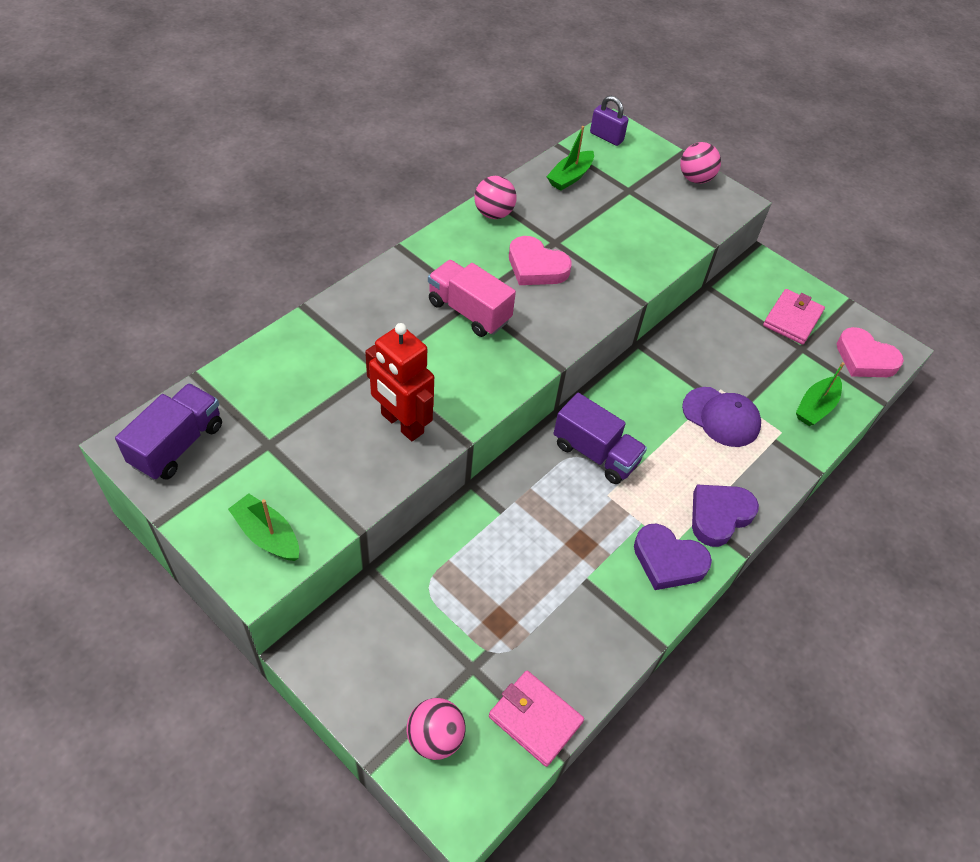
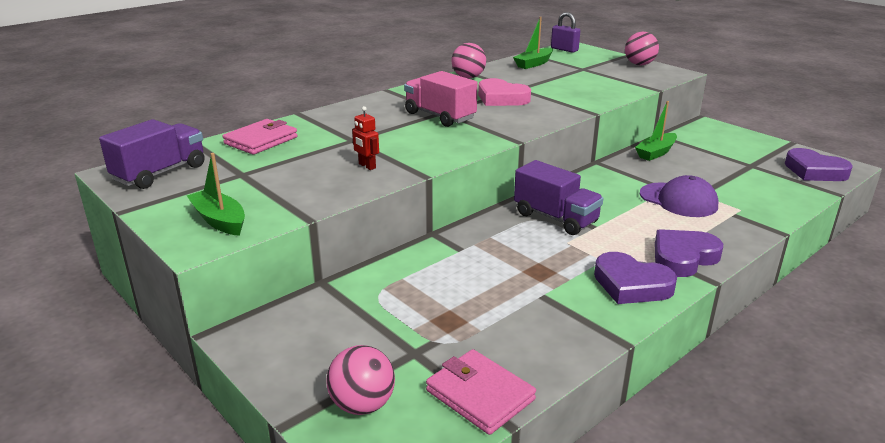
camera: 10 degrees right, 25 degrees down
(402, 424) = (367, 166): red robot -> red robot, size x0.46
(792, 319) = (739, 151): pink wallet -> pink wallet (261, 140)
(815, 407) = (772, 196): green boat -> green boat (656, 153)
(864, 358) = (814, 171): pink heart -> purple heart

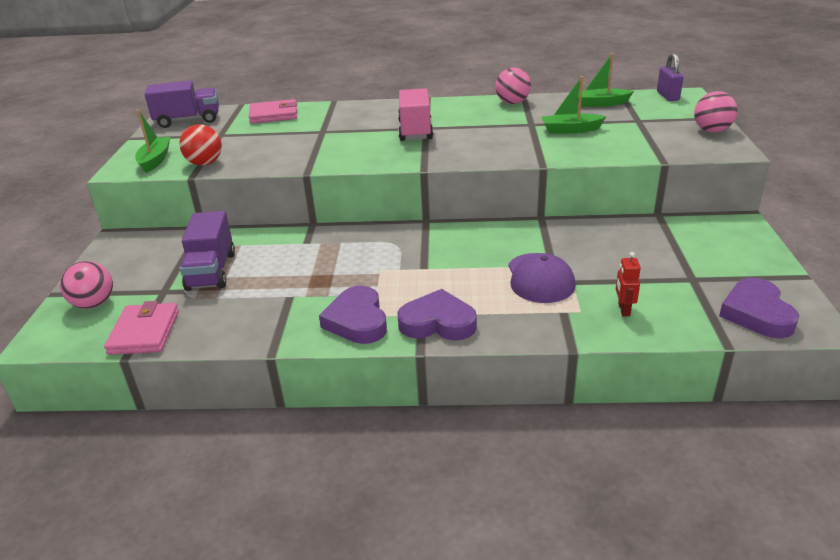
camera: 45 degrees right, 5 degrees up
(293, 203) = (205, 163): none -> red ball
(367, 166) = (290, 153): red robot -> red robot (623, 310)
(501, 98) = (496, 129): pink heart -> none
(555, 218) = (410, 249): purple truck -> purple truck (211, 271)
(656, 153) = (616, 230): green boat -> green boat (570, 130)

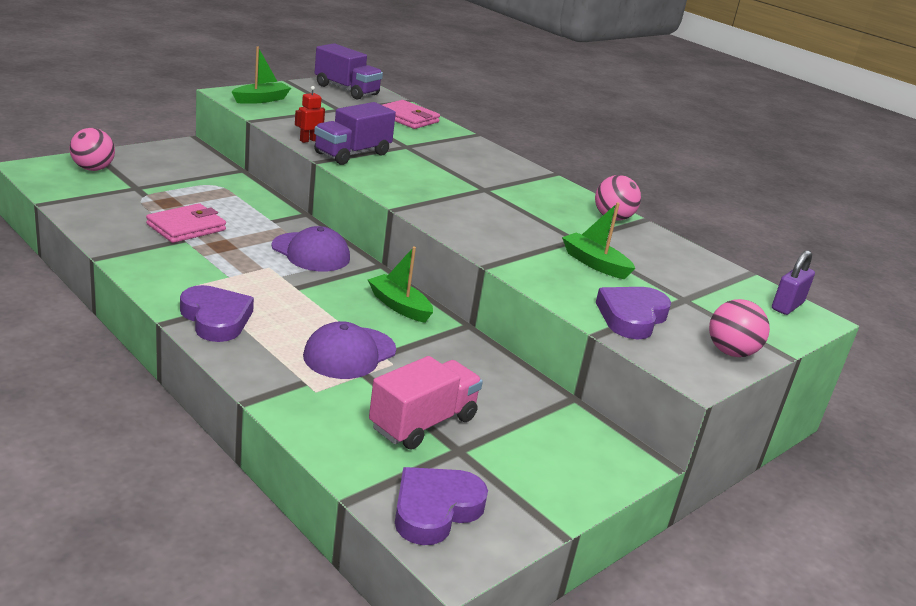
camera: 40 degrees right, 5 degrees down
(144, 332) = (76, 199): pink wallet -> pink wallet (186, 227)
(205, 163) = (280, 118): red ball -> none
(211, 271) = (183, 196): purple truck -> purple truck (352, 154)
(357, 320) = (179, 280): purple heart -> purple heart (631, 317)
(377, 243) = (311, 252): none -> purple cap
(415, 130) = (470, 186): pink truck -> pink truck (423, 423)
(600, 104) = (692, 268): green boat -> green boat (399, 306)
(623, 310) = (346, 417): red robot -> red robot (308, 140)

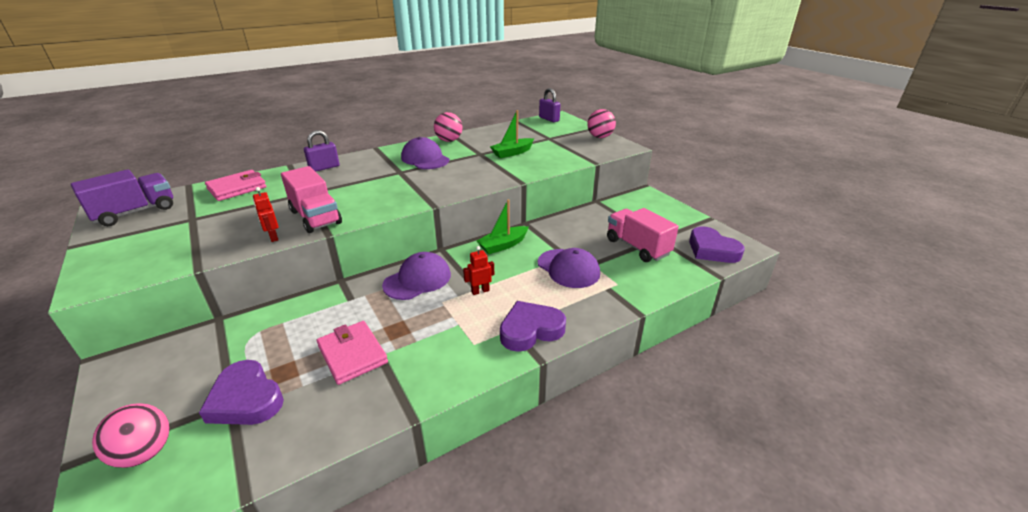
camera: 75 degrees left, 5 degrees up
(261, 99) = (130, 263): green boat -> none
(291, 289) = (480, 291): none -> red robot
(352, 154) = (315, 217): purple truck -> pink truck
(476, 150) = (324, 168): none -> purple padlock
(534, 203) = (425, 159): none -> purple cap
(631, 317) = (573, 152): purple heart -> purple heart (246, 399)

